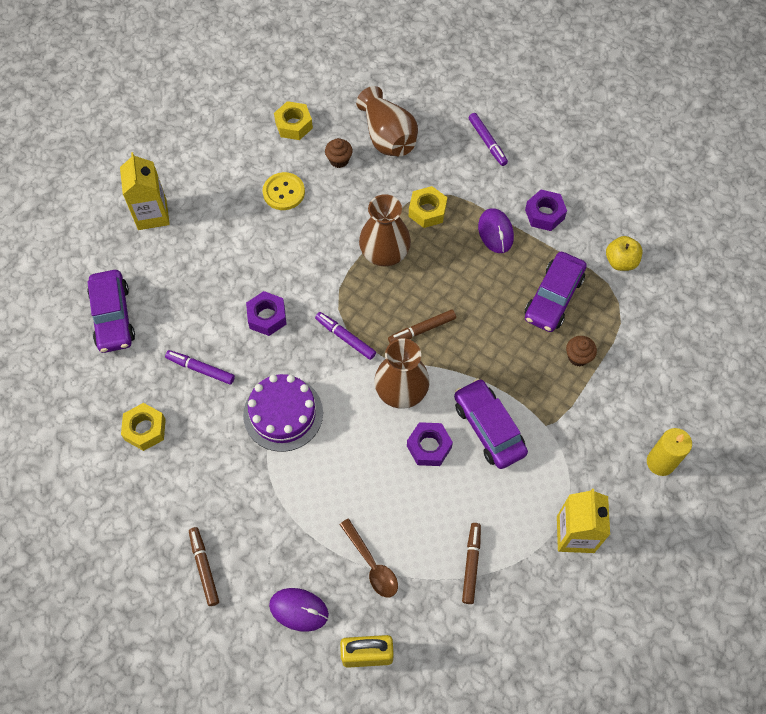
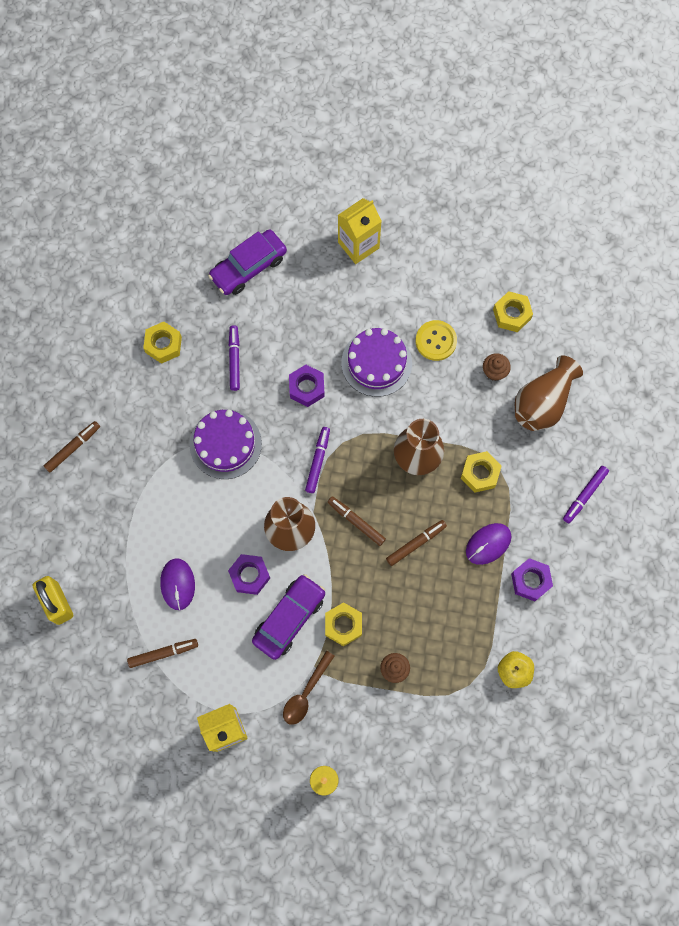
camera: 65 degrees right, 10 degrees up
(276, 248) = (376, 363): none -> purple cake
(299, 610) = (70, 535): purple mouse -> purple mouse (177, 584)
(371, 564) = (130, 574): brown spoon -> brown spoon (306, 693)
(467, 289) = (416, 543): none -> brown marker
(517, 383) = (343, 625): none -> yellow nut
(553, 297) = (444, 623): purple car -> none

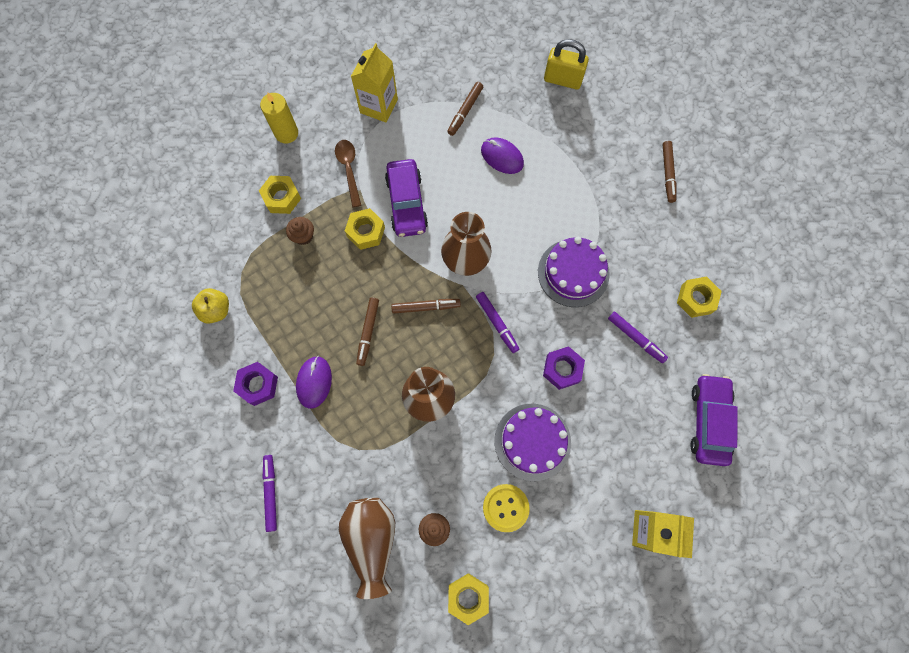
camera: 135 degrees right, 0 degrees up
(250, 575) = (461, 205): purple nut -> none
(480, 473) = (369, 430): yellow nut -> yellow nut (282, 198)

